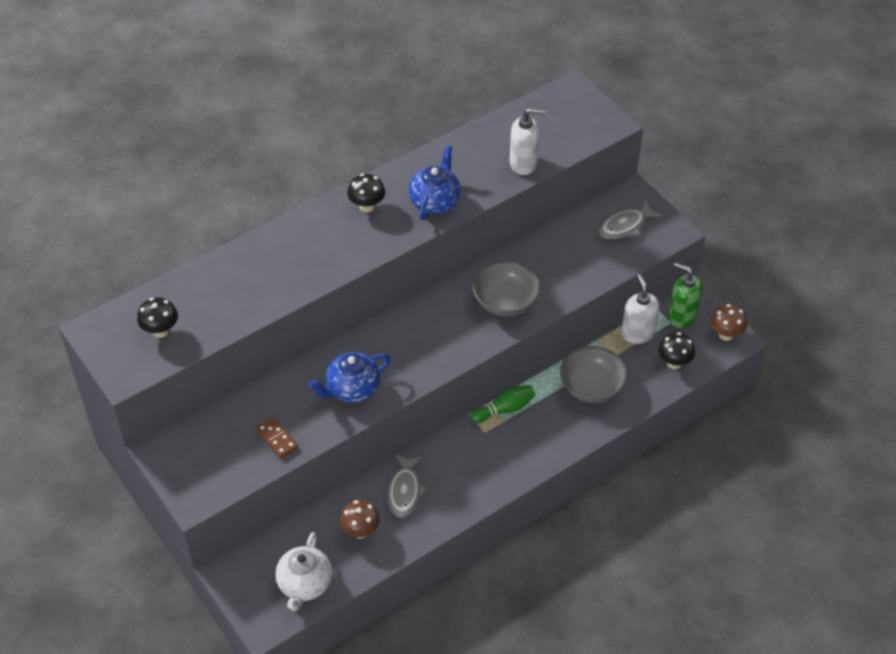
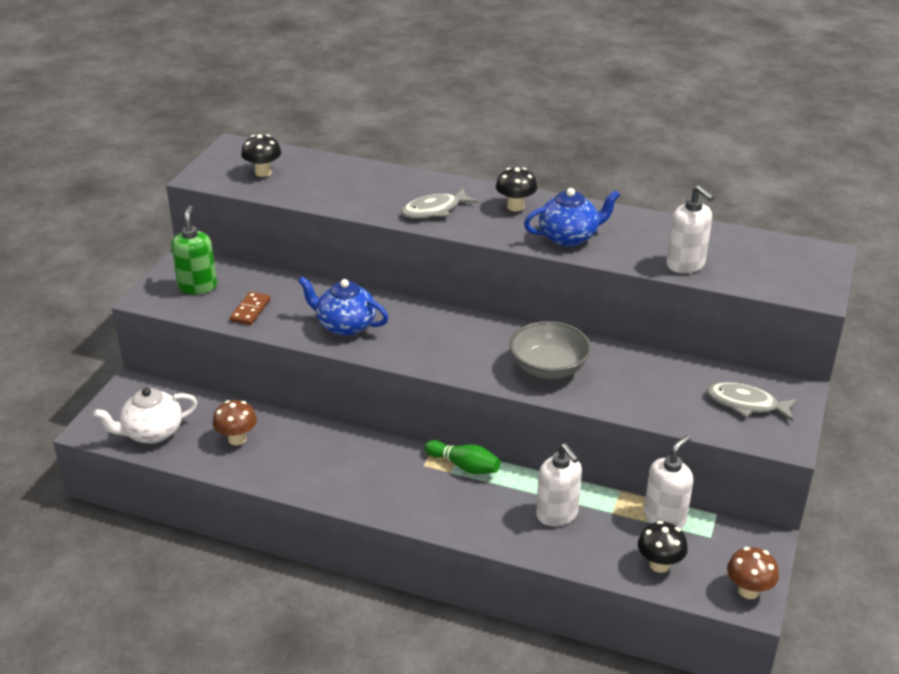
camera: 55 degrees right, 15 degrees down
(405, 491) = (306, 445): grey fish -> grey fish (434, 210)
(591, 386) = (557, 514): grey bowl -> white soap dispenser
(681, 316) = (729, 542): green soap dispenser -> green soap dispenser (197, 286)

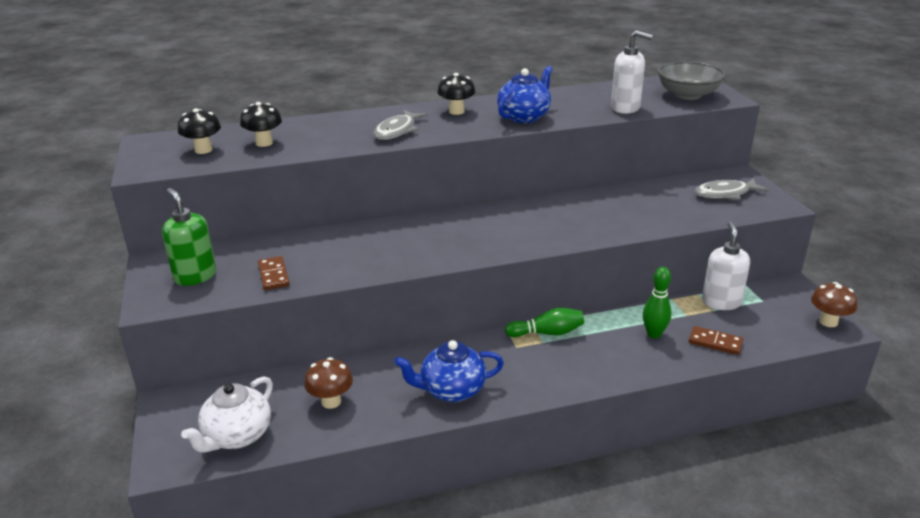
camera: 35 degrees left, 5 degrees down
(345, 325) = (377, 254): blue teapot -> blue teapot (451, 390)
(548, 368) = (574, 222): grey bowl -> grey bowl (688, 95)
(557, 514) = (654, 334): white soap dispenser -> green bowling pin
(603, 551) = (715, 342): none -> brown domino
(659, 564) = (759, 333): black mushroom -> black mushroom (264, 143)

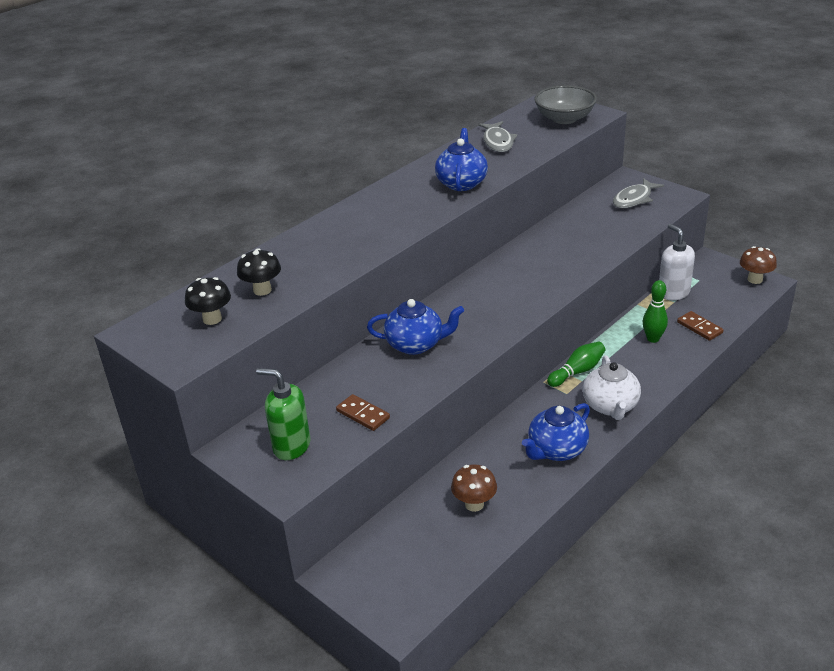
camera: 30 degrees left, 5 degrees up
(237, 436) = (431, 569): white teapot -> white teapot (610, 406)
(381, 240) = (416, 344): none -> blue teapot
(397, 131) = (370, 234): grey fish -> grey fish (498, 142)
(456, 111) = (396, 196): black mushroom -> none
(625, 108) = (532, 147): white soap dispenser -> none
(715, 342) = (699, 327): brown domino -> brown domino turned 60 degrees clockwise

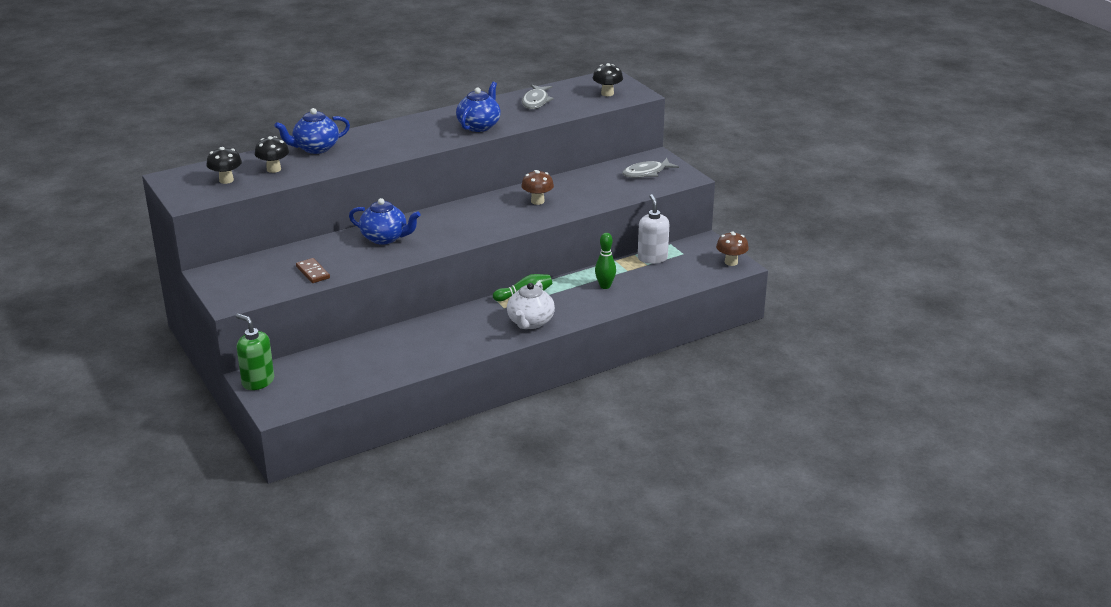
camera: 15 degrees right, 5 degrees down
(291, 446) = (250, 280): green soap dispenser -> green soap dispenser (258, 382)
(474, 504) = (378, 359): brown mushroom -> brown mushroom (537, 201)
(556, 450) = (464, 340): blue teapot -> blue teapot (315, 148)
(564, 119) = (607, 93): grey bowl -> black mushroom
(699, 327) = (650, 286): brown domino -> none

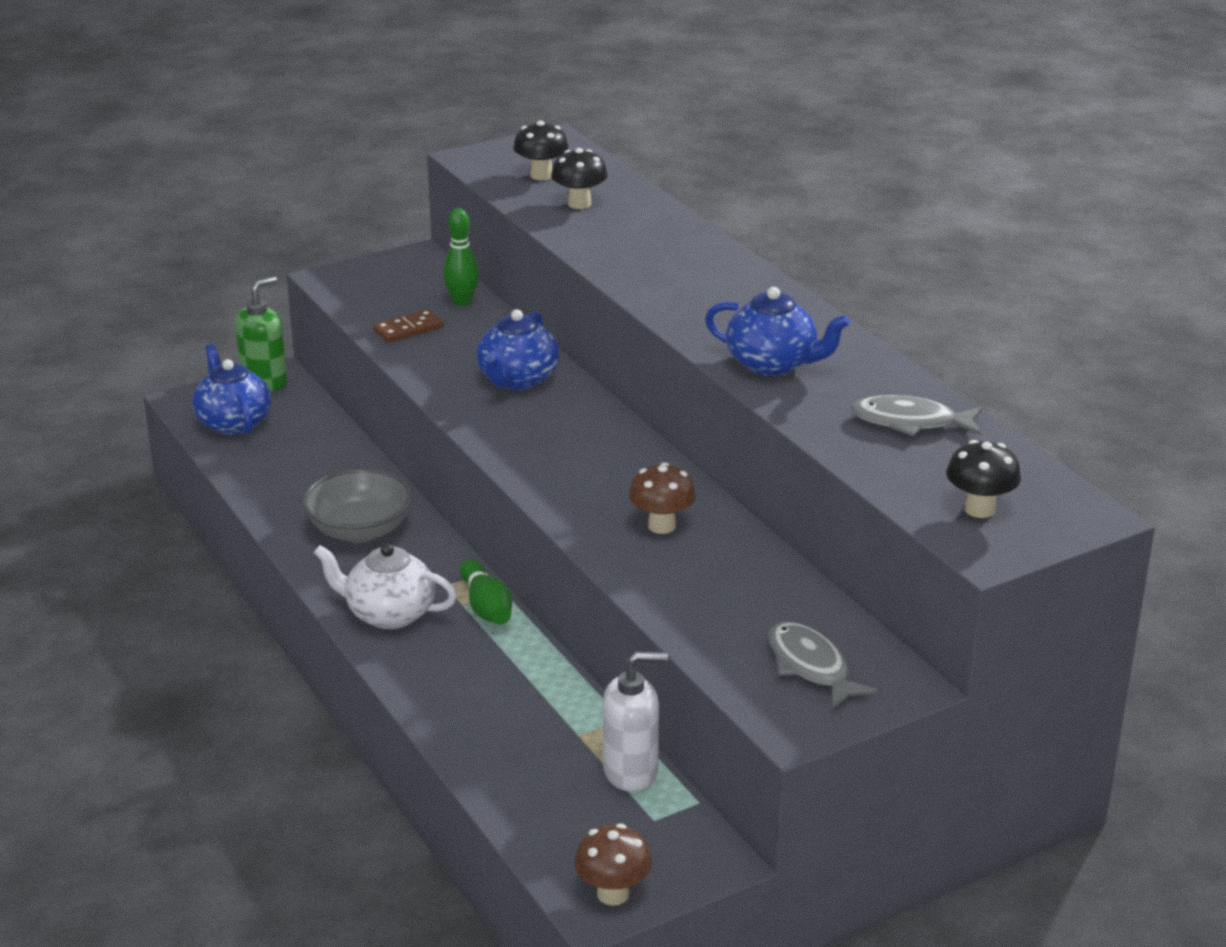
camera: 90 degrees right, 0 degrees up
(315, 148) = (661, 228): blue teapot -> blue teapot (233, 422)
(447, 335) = (360, 530): none -> grey bowl
(605, 286) = (514, 703): green bowling pin -> green bowling pin (462, 302)

